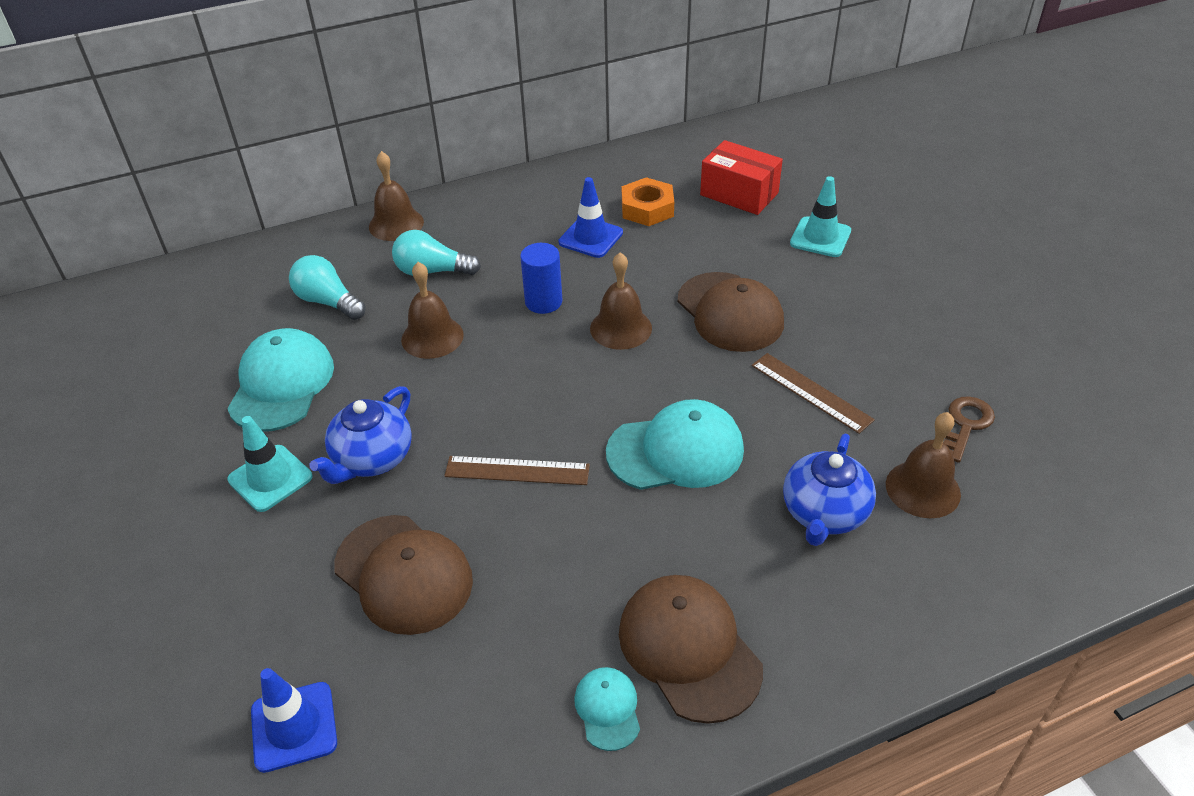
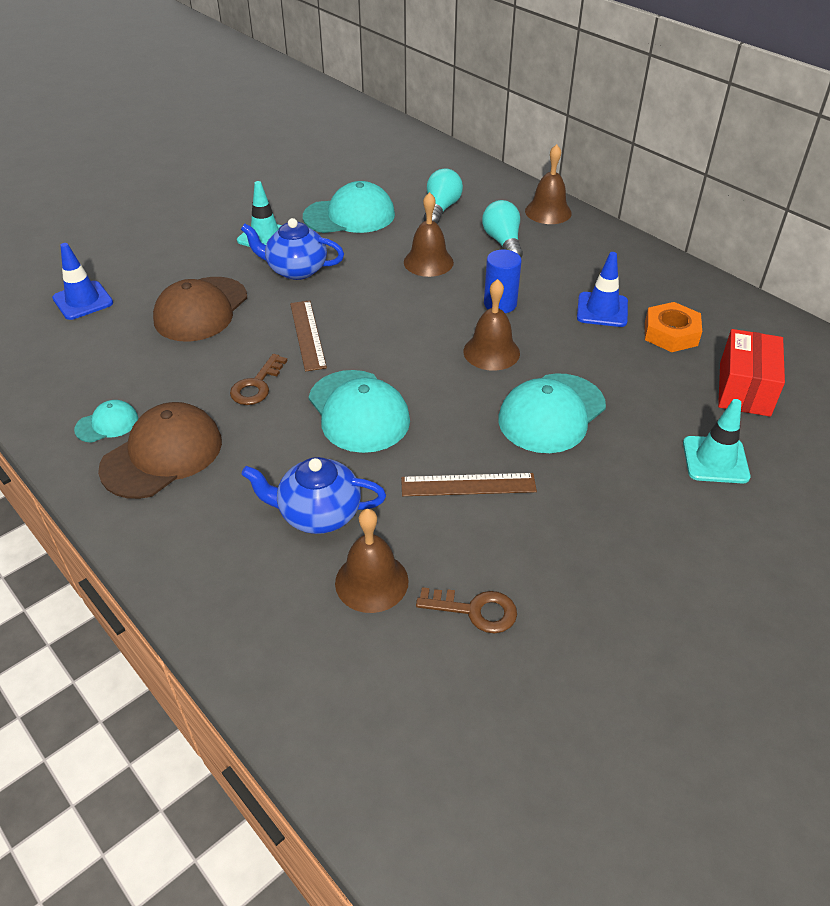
camera: 70 degrees right, 0 degrees up
(593, 535) = (257, 385): none -> brown key
(730, 312) = (551, 413): brown cap -> turquoise cap
(811, 392) = (468, 485): brown ruler -> brown ruler turned 60 degrees clockwise

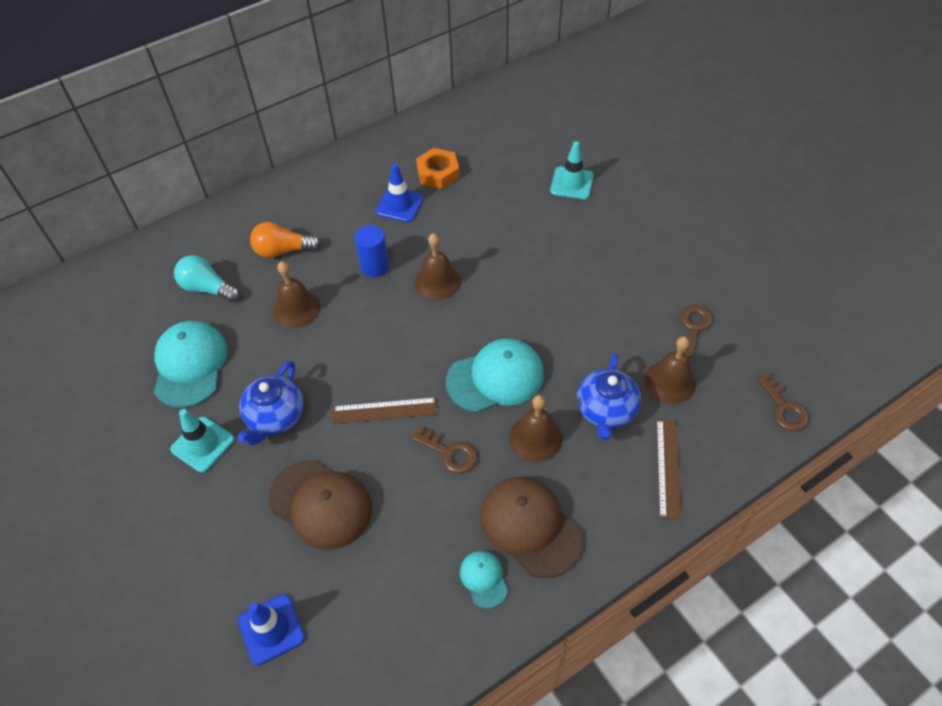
camera: 80 degrees left, 10 degrees up
(338, 730) = (783, 407): none -> brown key
(468, 485) = (583, 316): brown ruler -> brown ruler (668, 468)
(503, 242) = (283, 250): turquoise light bulb -> orange light bulb
(548, 212) = (244, 211): brown bell -> brown bell (535, 438)
(551, 413) = (515, 257): turquoise cap -> none
(744, 389) = (505, 151): red box -> none

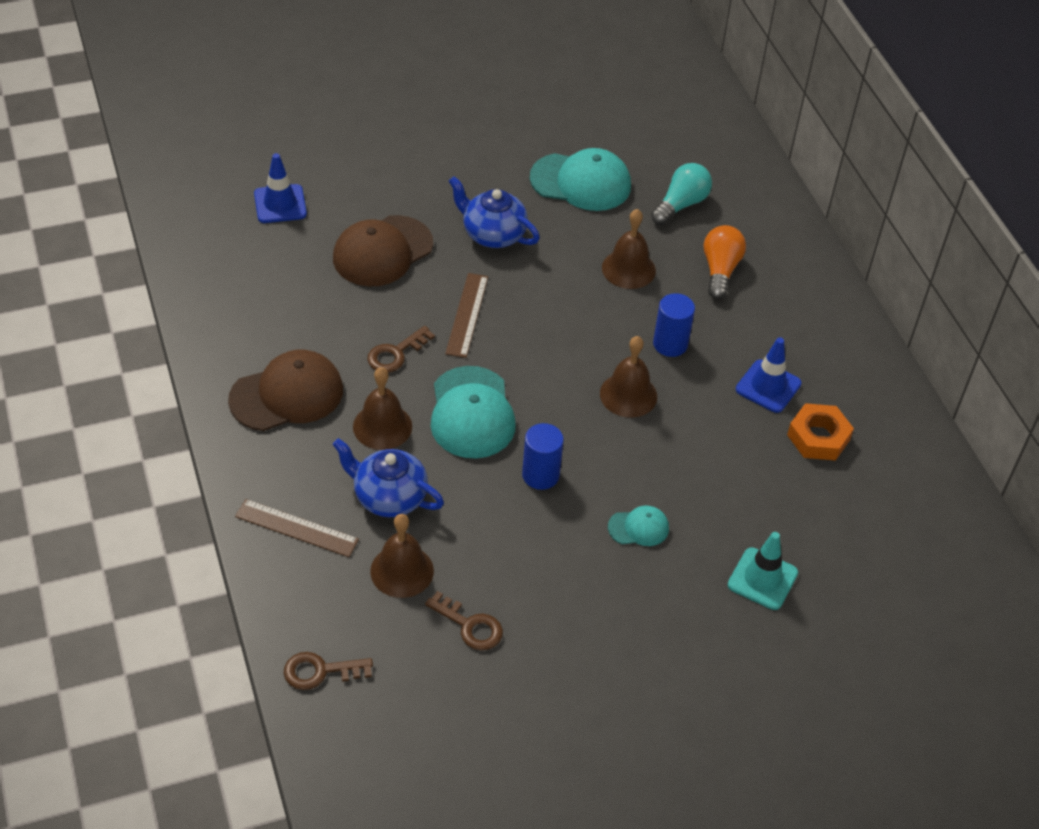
camera: 100 degrees right, 5 degrees down
(203, 444) = (482, 182): turquoise traffic cone -> none
(483, 579) = (253, 347): turquoise cap -> turquoise cap (638, 528)
(539, 318) = (540, 475): none -> blue cylinder

